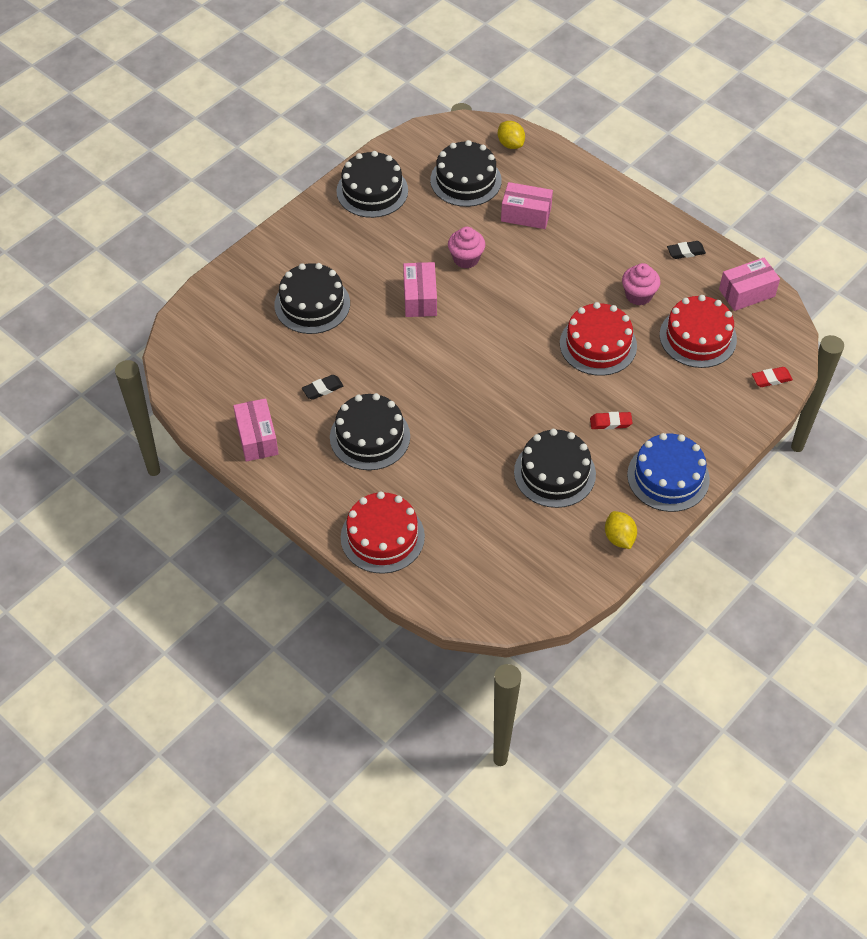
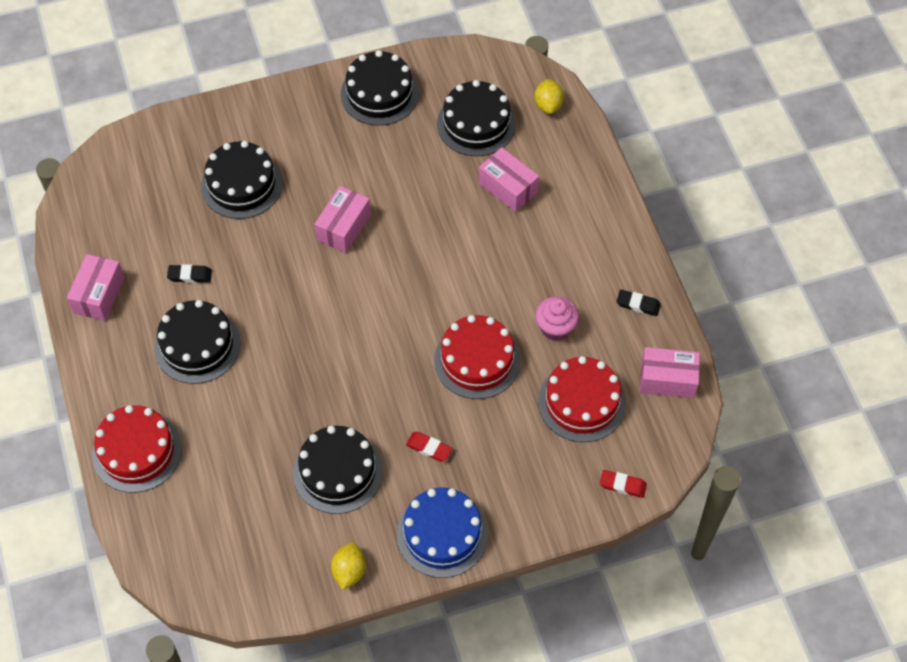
camera: 30 degrees right, 5 degrees up
(466, 259) = (416, 207): pink cupcake -> none

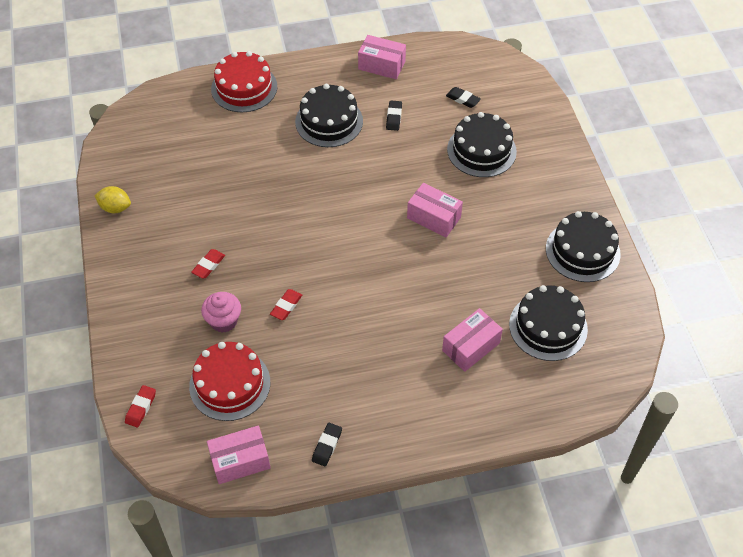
camera: 95 degrees right, 5 degrees down
(159, 205) = (463, 99): none -> black eraser
(338, 472) = (201, 204): black cake -> none
(442, 534) = (130, 269): blue cake -> none
(477, 360) = (286, 306): red cake -> red eraser
(548, 105) = (572, 392): yellow lemon -> none
(555, 328) = (310, 371): pink cupcake -> pink cupcake (224, 321)
(667, 379) = (240, 461): pink box -> pink box turned 60 degrees clockwise

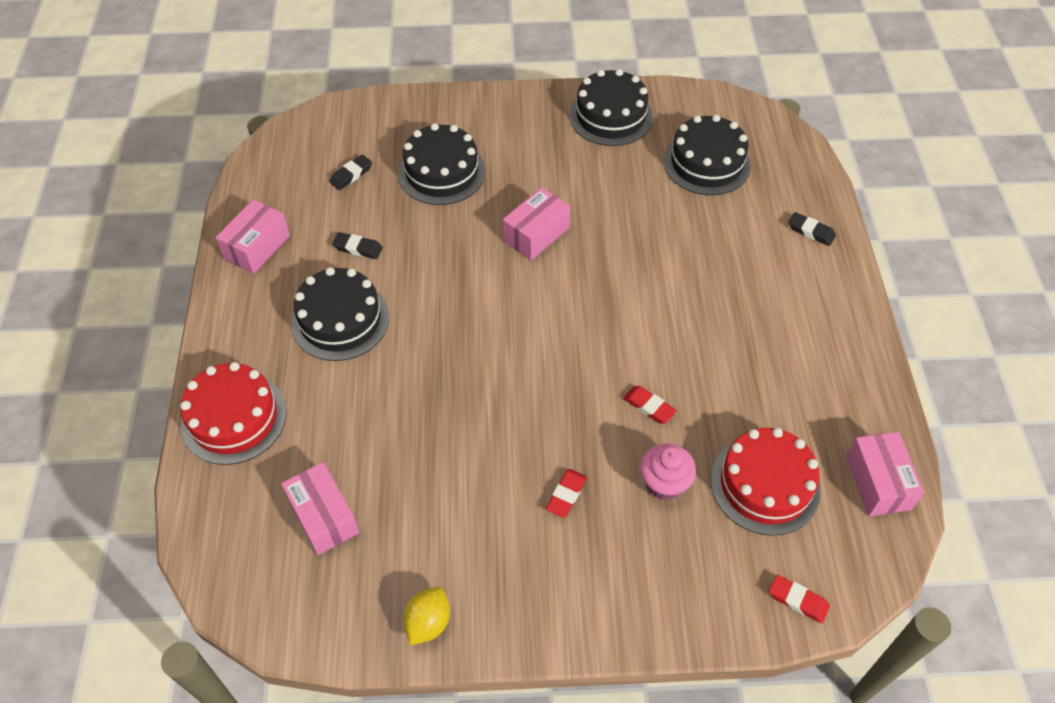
camera: 80 degrees left, 0 degrees up
(208, 265) = (566, 495): red eraser -> red eraser turned 75 degrees clockwise
(327, 446) = (855, 387): black eraser -> black eraser (811, 231)
(471, 347) = (727, 232): pink box -> pink box (324, 516)

